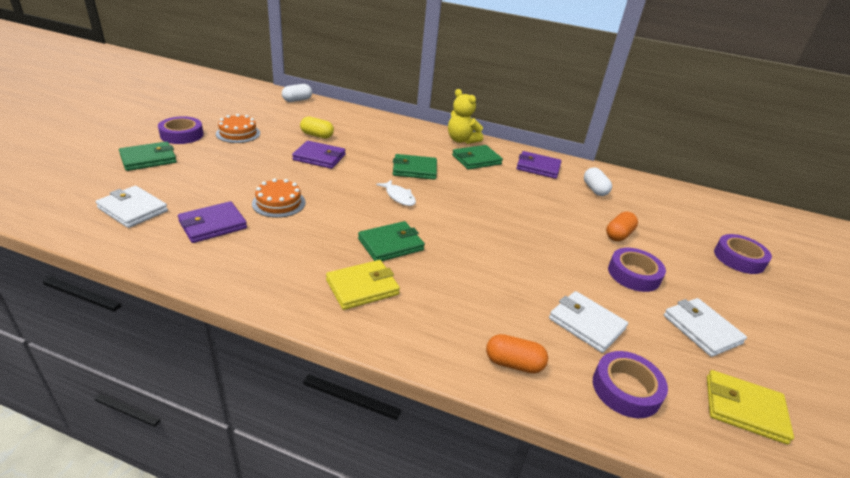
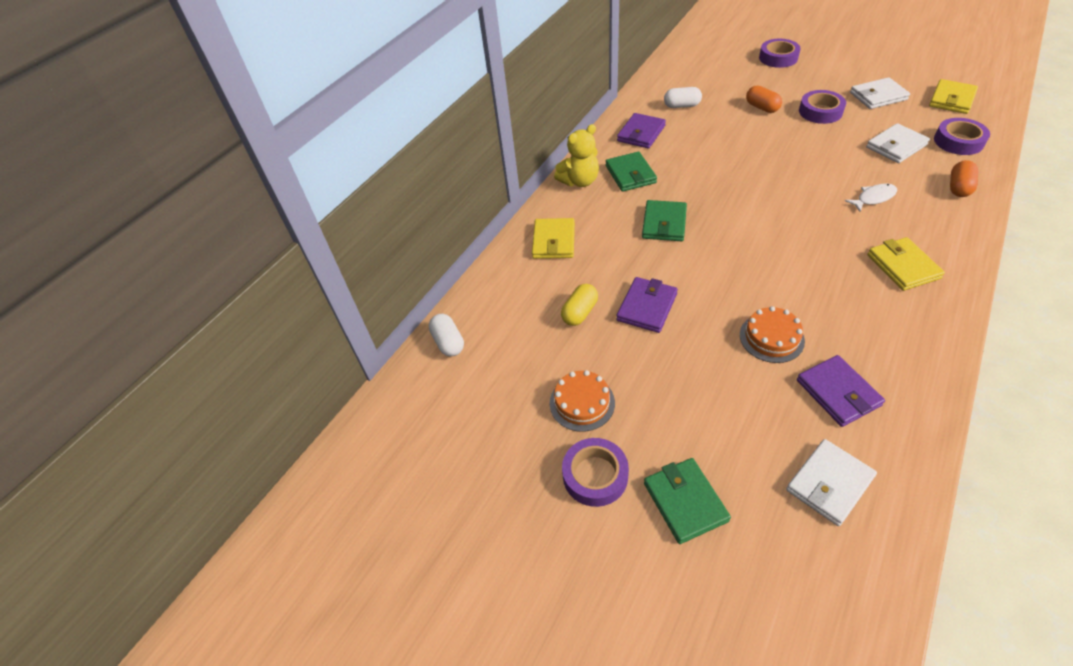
camera: 70 degrees left, 15 degrees up
(389, 129) = (554, 241): none -> yellow wallet
(390, 244) = (826, 246): green wallet -> none
(399, 197) = (730, 238): white fish -> white fish (873, 198)

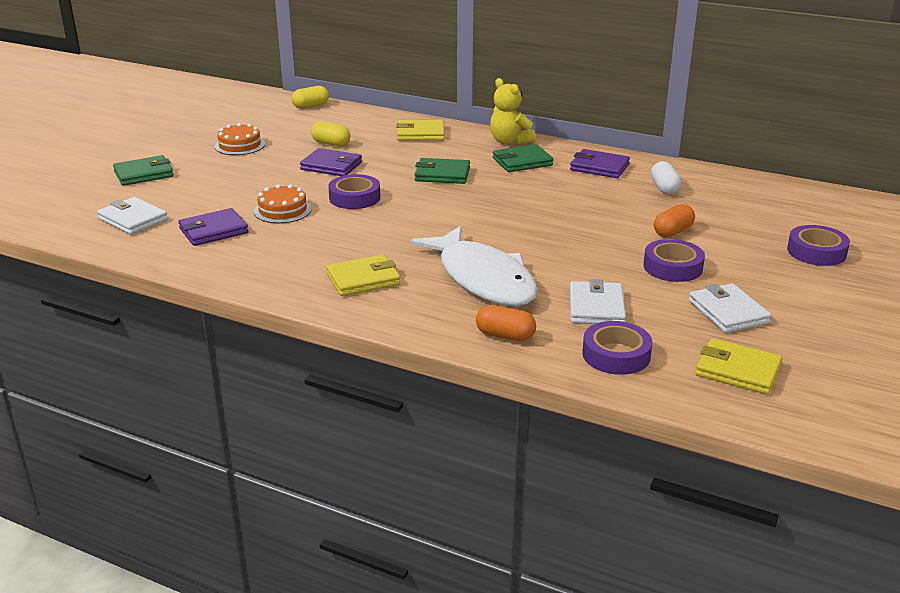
camera: 80 degrees right, 20 degrees down
(448, 342) = (311, 106): white capsule -> yellow capsule
(595, 475) = (177, 149): purple tape -> purple tape (354, 198)
(873, 198) = (482, 278): white fish -> white fish, size x2.47
(896, 146) = (596, 307): white wallet -> white wallet turned 45 degrees clockwise

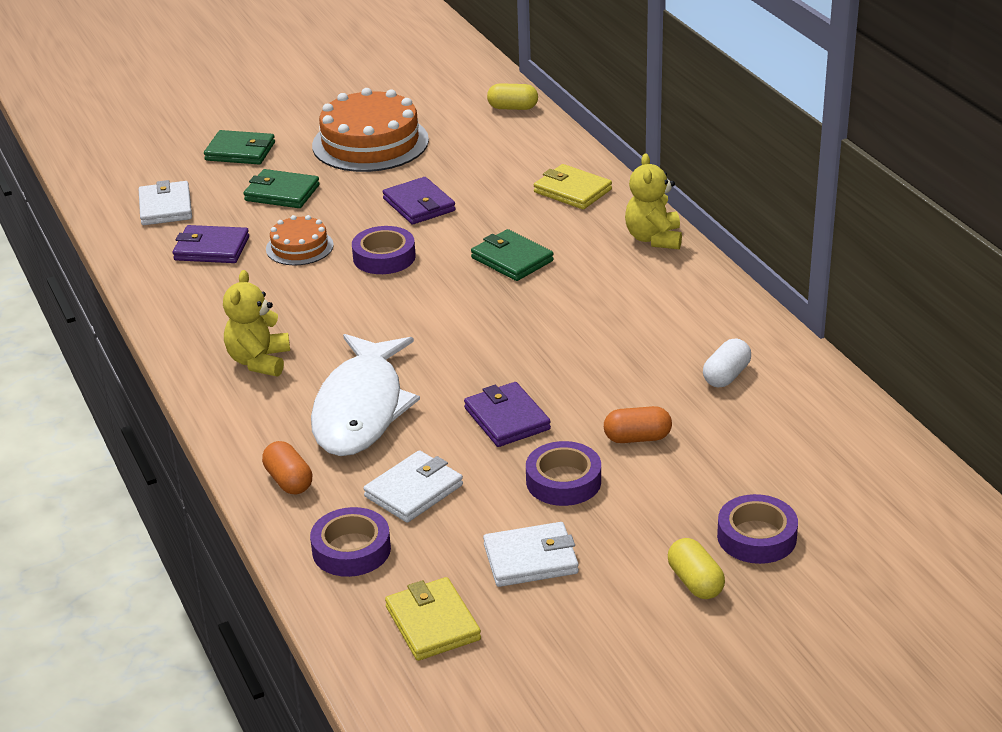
camera: 40 degrees right, 5 degrees up
(240, 145) = (370, 143): orange cake -> orange cake, size x1.90
(331, 143) = (460, 172): yellow capsule -> yellow capsule (695, 582)
(363, 279) = (259, 361): yellow wallet -> yellow teddy bear
(522, 162) = (623, 274): green wallet -> green wallet (282, 193)
(599, 167) = (699, 316): purple wallet -> purple wallet (507, 419)
(728, 312) = (530, 559): white wallet -> white wallet turned 60 degrees clockwise

